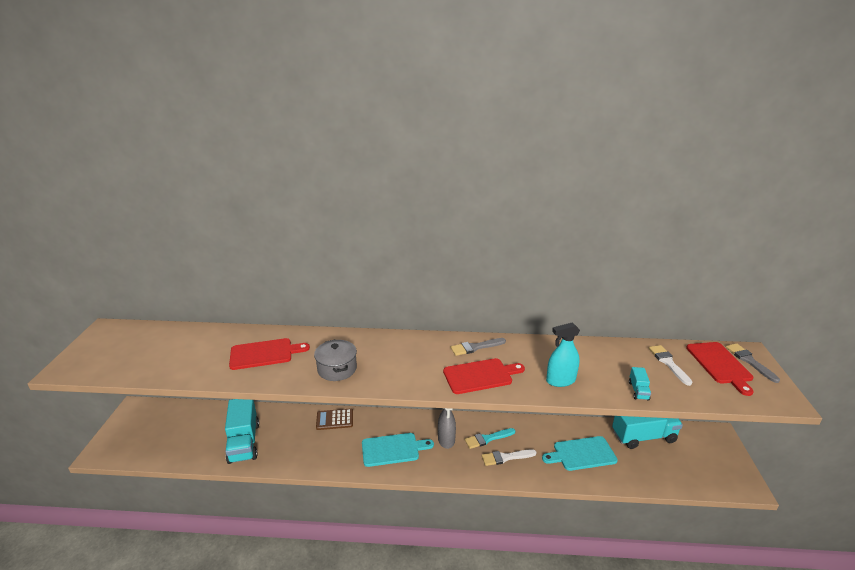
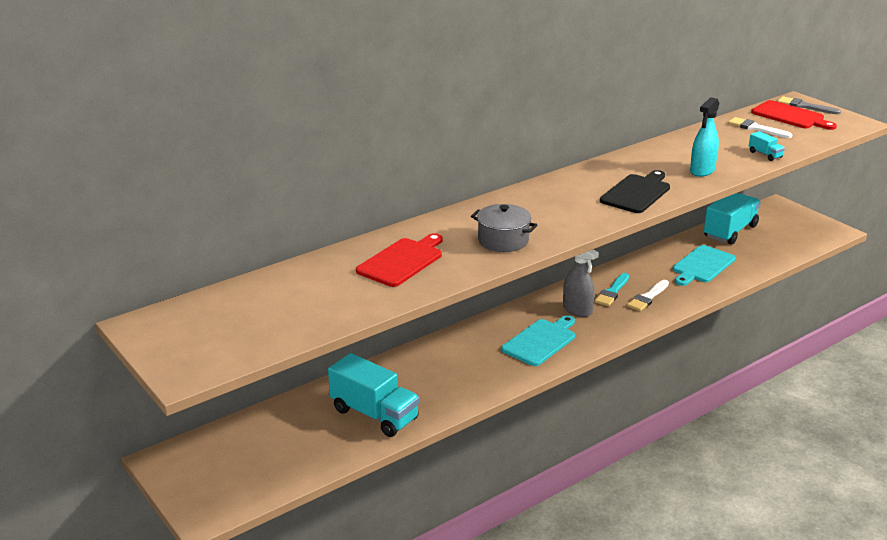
camera: 40 degrees left, 0 degrees up
(334, 419) = (441, 348): brown calculator -> none
(475, 347) = (595, 175): grey brush -> none
(480, 376) = (636, 193): red cutting board -> black cutting board

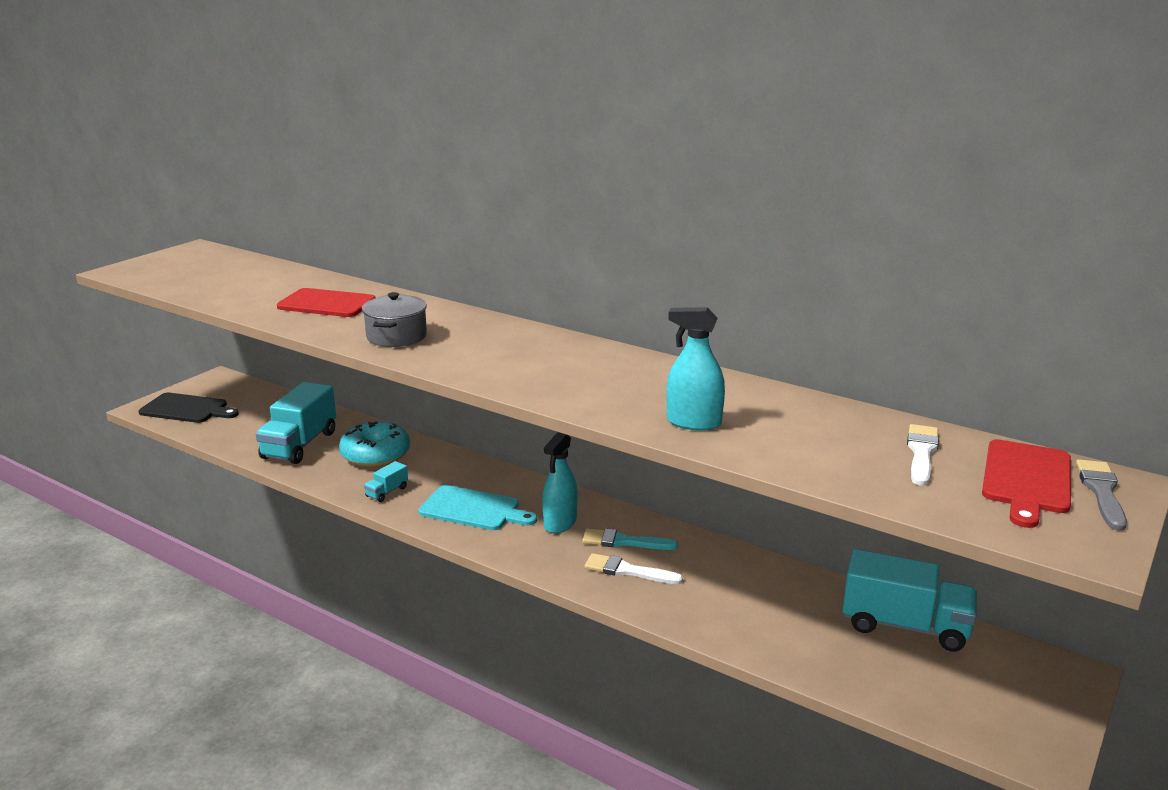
camera: 70 degrees right, 5 degrees down
(421, 375) = (375, 455): none -> turquoise donut
(577, 310) = (560, 523): grey spray bottle -> turquoise spray bottle
(636, 193) = (577, 388): black cutting board -> black cutting board (187, 409)
(702, 265) = (760, 608): turquoise cutting board -> none
(765, 154) = (810, 466): turquoise truck -> turquoise truck (387, 492)

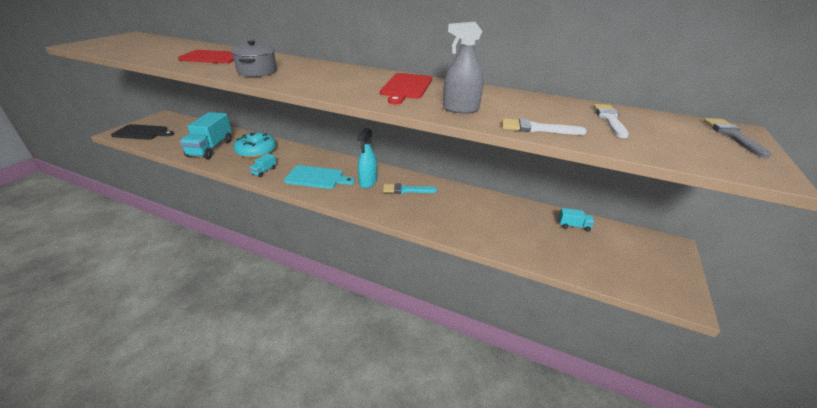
camera: 10 degrees left, 10 degrees up
(627, 571) = (412, 206): white brush -> white brush (537, 129)
(693, 423) = (460, 109): turquoise spray bottle -> grey spray bottle
(904, 626) = (573, 226): turquoise truck -> turquoise truck, size x0.45
(1026, 480) = (683, 131): red cutting board -> red cutting board (406, 87)

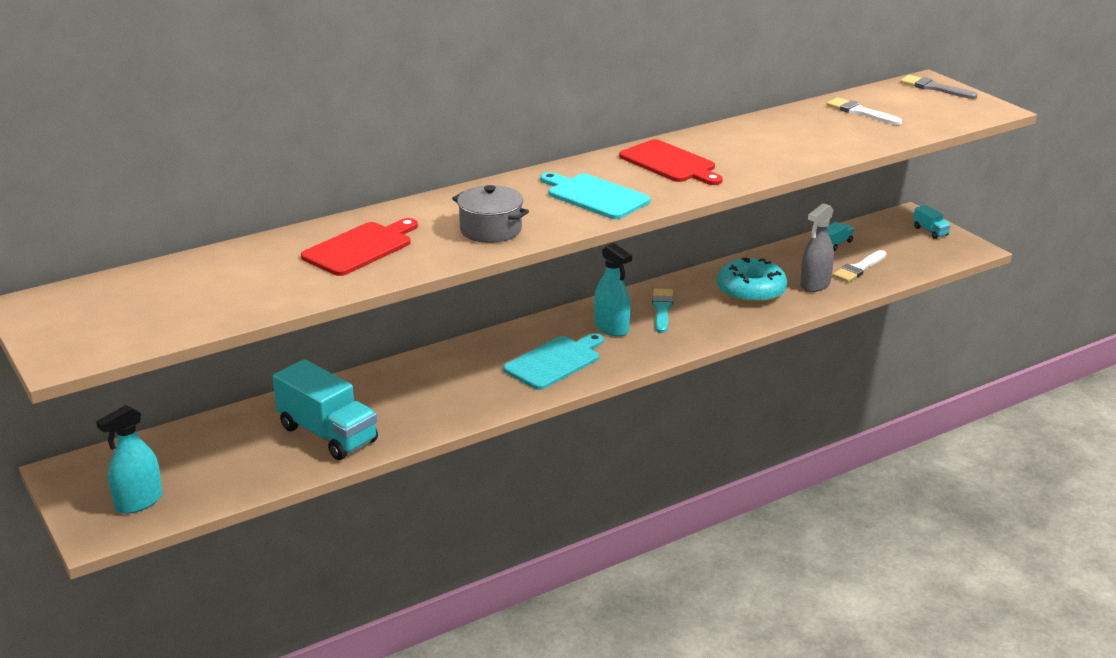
camera: 55 degrees left, 5 degrees down
(142, 132) = (139, 502): black cutting board -> turquoise spray bottle
(256, 151) = (397, 393): turquoise donut -> turquoise donut (751, 292)
(264, 171) = (483, 399): turquoise truck -> turquoise truck (930, 231)
(329, 81) = (595, 196): none -> turquoise cutting board
(406, 190) = (662, 309): turquoise brush -> turquoise brush turned 150 degrees clockwise
(460, 109) = (770, 159): grey spray bottle -> grey spray bottle (815, 284)
(537, 129) = (850, 146): white brush -> white brush (859, 268)

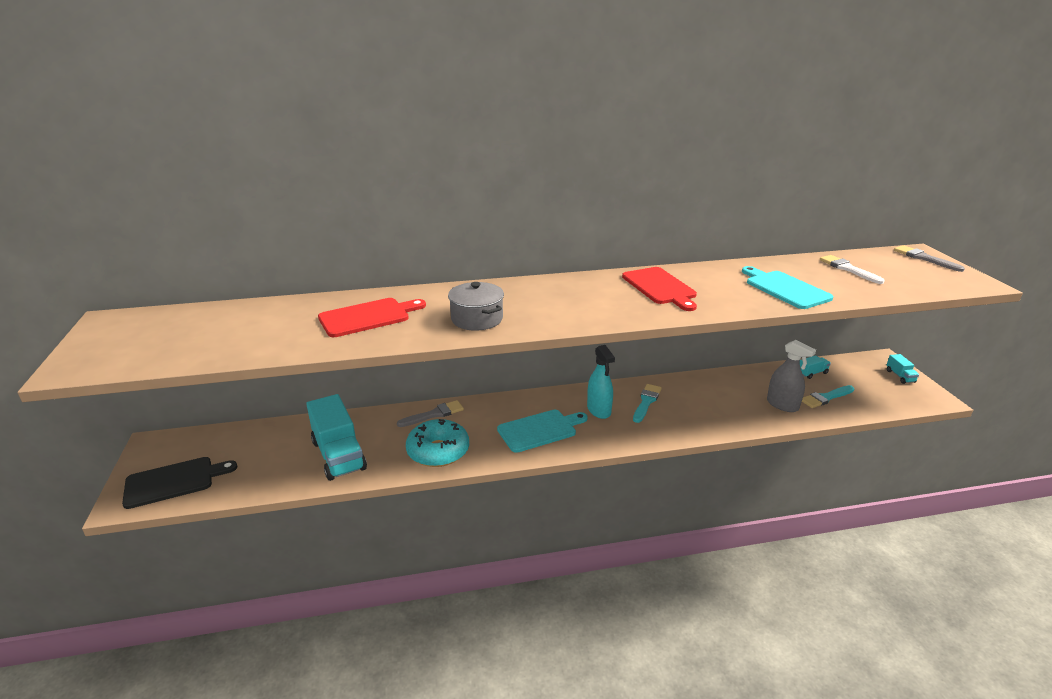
camera: 20 degrees right, 0 degrees up
(139, 502) = (174, 481): turquoise spray bottle -> black cutting board
(413, 370) = (434, 414): none -> grey brush
(595, 196) = (580, 305): turquoise cutting board -> turquoise cutting board (785, 289)
(751, 292) = (725, 401): turquoise donut -> turquoise donut (438, 451)
(815, 284) = (782, 405): grey spray bottle -> grey spray bottle turned 105 degrees counterclockwise
(859, 268) = (826, 398): white brush -> turquoise brush

